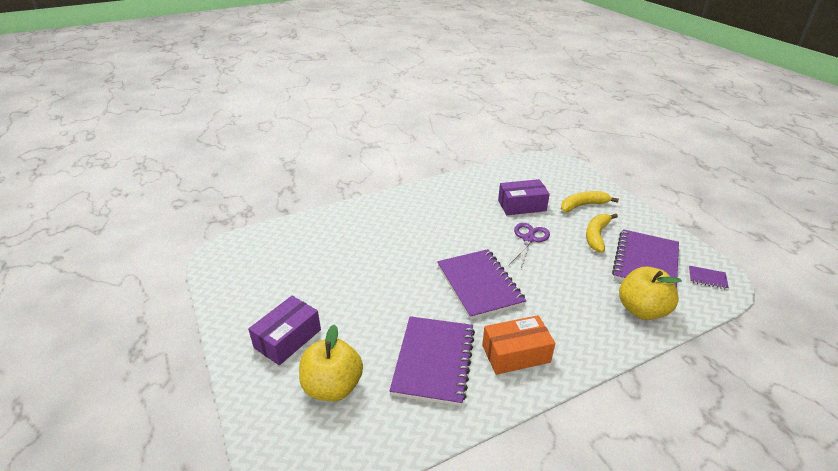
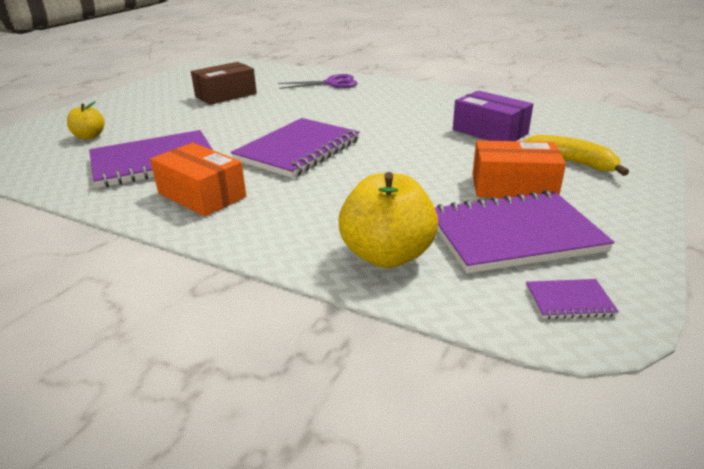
camera: 55 degrees right, 5 degrees down
(288, 338) = (135, 108): purple box -> none
(321, 276) = (226, 95): none -> brown box
(333, 386) = (89, 136): yellow apple -> yellow apple, size x0.55
(528, 239) = (427, 151): purple scissors -> purple scissors (332, 83)
(596, 236) = (513, 186): yellow banana -> orange box
(707, 278) = (569, 301): purple notebook -> purple notebook turned 75 degrees counterclockwise

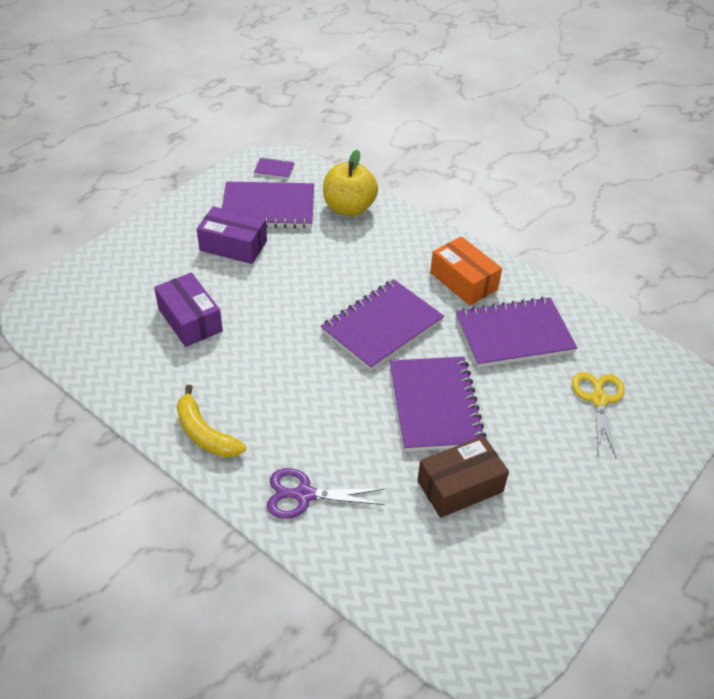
camera: 170 degrees left, 15 degrees up
(89, 136) = (599, 399): yellow apple -> yellow scissors
(243, 118) = (435, 405): none -> purple notebook
(513, 186) = (233, 246): orange box -> purple box
(569, 162) = (166, 263): yellow banana -> yellow banana (205, 433)

